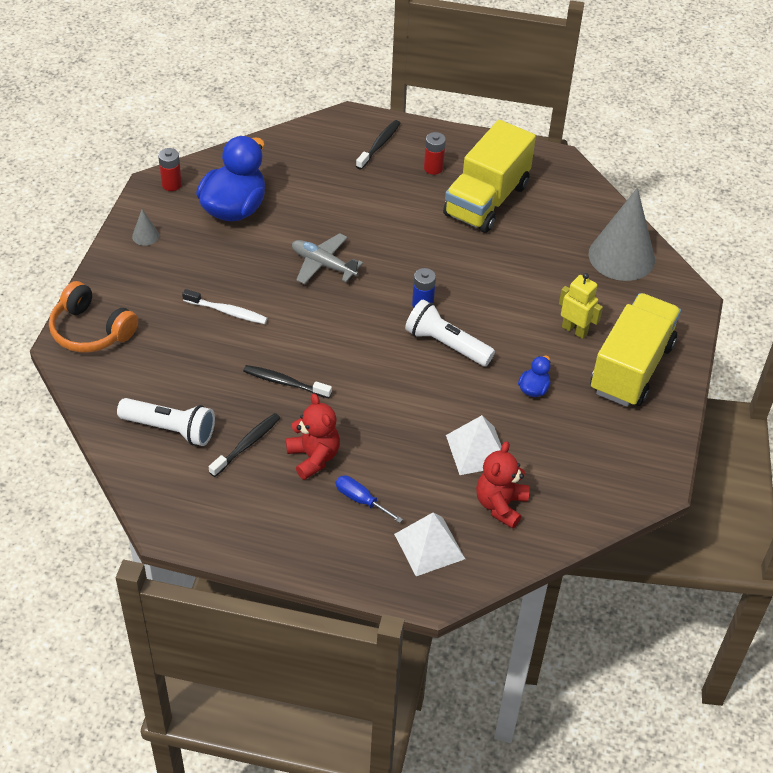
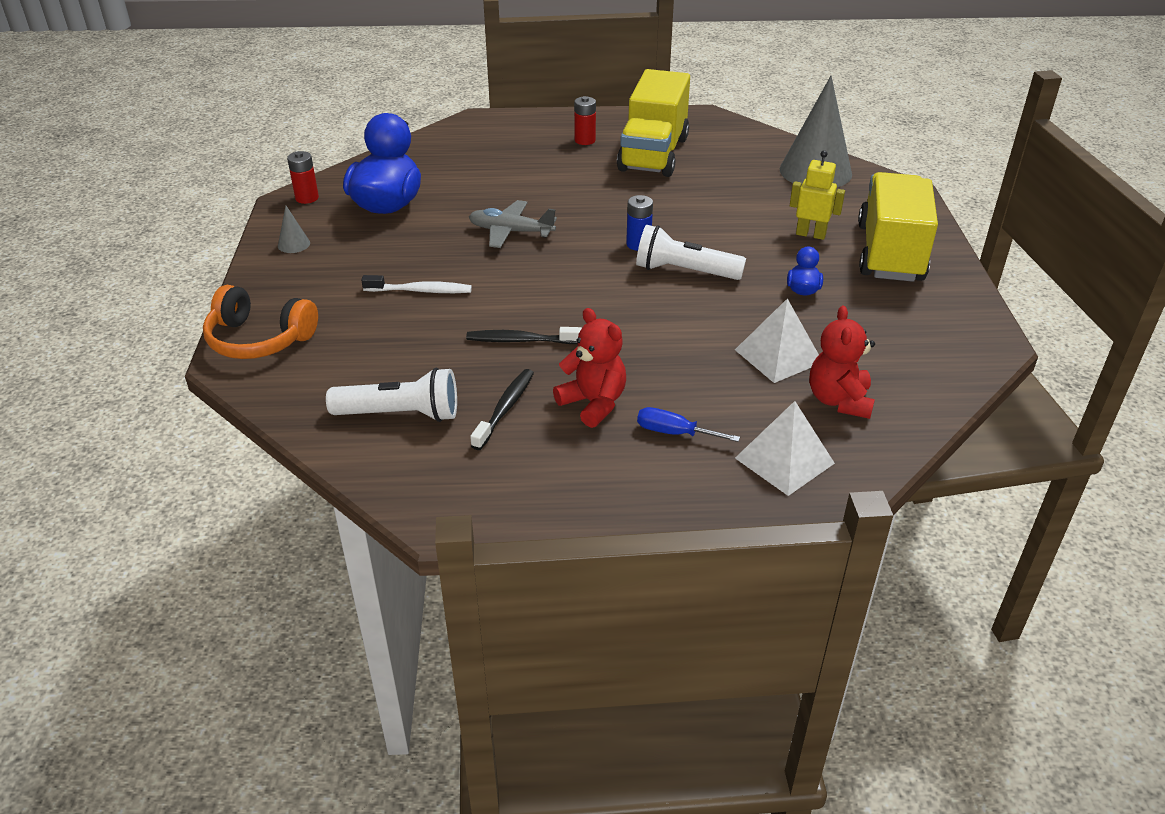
camera: 15 degrees left, 10 degrees down
(379, 145) = (519, 133): black toothbrush -> none

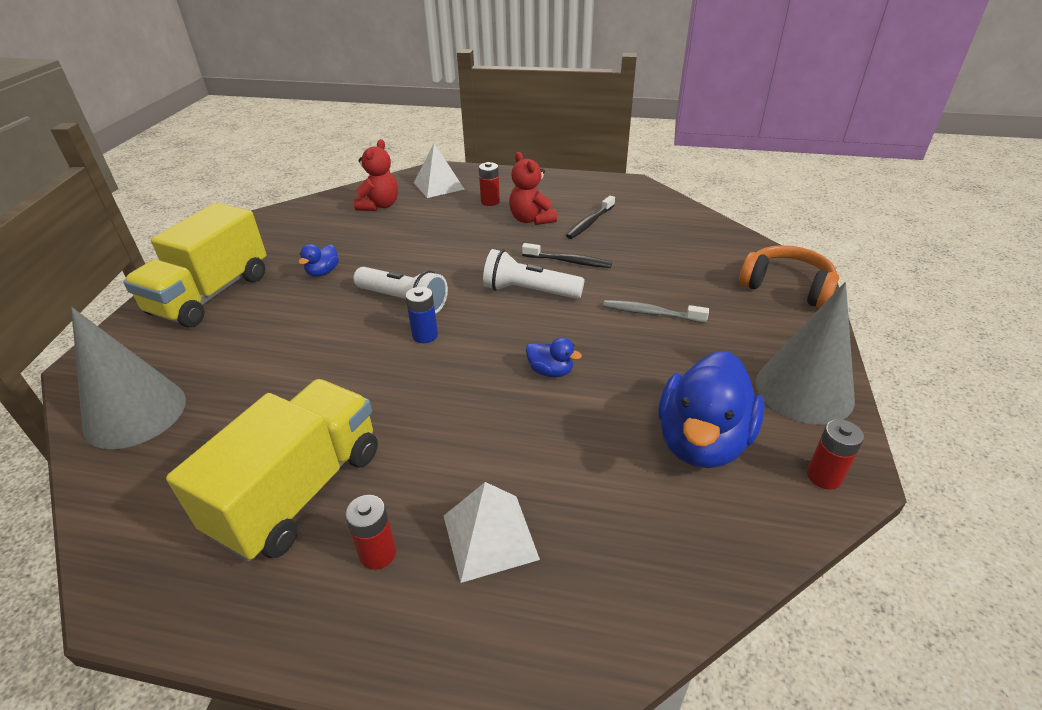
camera: 165 degrees left, 0 degrees up
(294, 244) = (804, 390): grey cone -> grey cone, size x2.49
(400, 414) = (659, 227): white flashlight -> white flashlight (529, 291)
(421, 291) = (650, 313): white toothbrush -> grey toothbrush
(511, 232) = (550, 371): grey plane -> blue duck
(674, 433) = (490, 202): blue screwdriver -> red battery
(778, 356) = (390, 231): white pyramid -> white pyramid (490, 537)
(810, 234) = (253, 323): yellow robot -> none

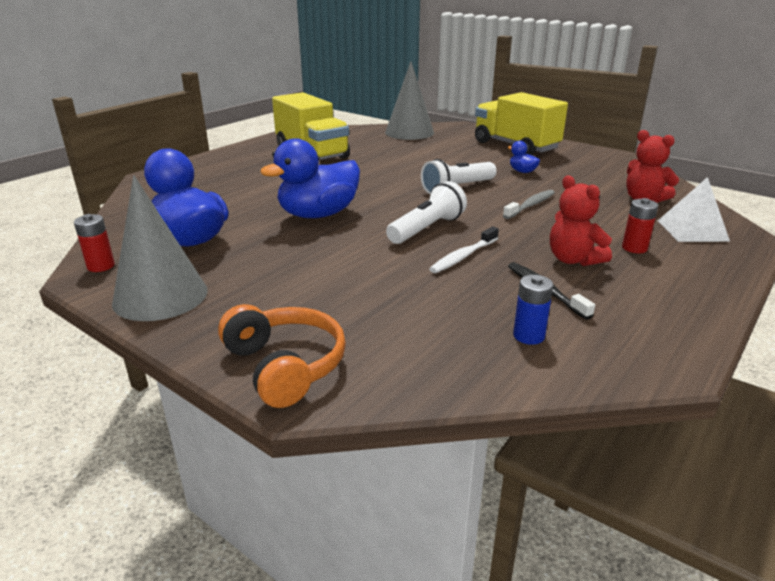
camera: 115 degrees right, 10 degrees down
(378, 553) = (254, 161): red battery -> none
(425, 335) = (405, 188): blue battery -> blue battery (528, 336)
(490, 537) = (227, 179): white pyramid -> none
(531, 219) = (573, 260): red teddy bear -> red teddy bear turned 120 degrees counterclockwise
(550, 371) = (318, 214): blue duck -> blue duck, size x2.27
(569, 261) = (463, 256): black toothbrush -> white toothbrush
(650, 313) = (337, 268): grey toothbrush -> grey toothbrush (530, 205)
(786, 287) = (285, 366): orange headphones -> orange headphones turned 90 degrees counterclockwise

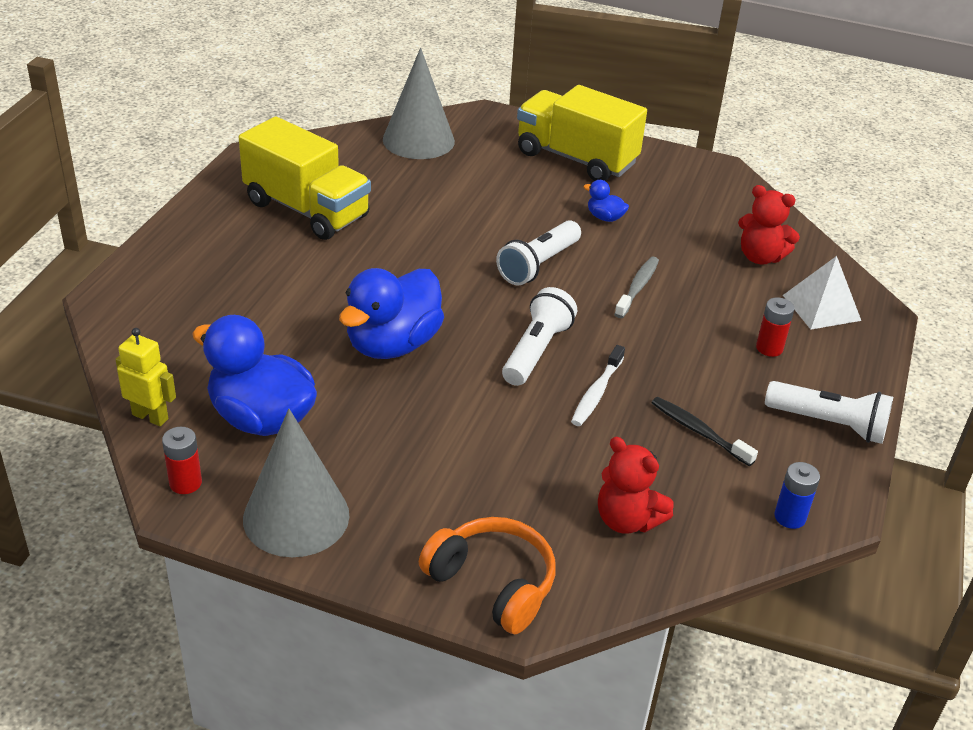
camera: 20 degrees left, 10 degrees up
(115, 230) = (150, 416): none -> yellow robot
(528, 336) = (703, 498): blue battery -> blue battery (790, 517)
(573, 260) = (713, 378): red teddy bear -> red teddy bear (627, 520)
(680, 301) = (829, 424): none -> white flashlight

